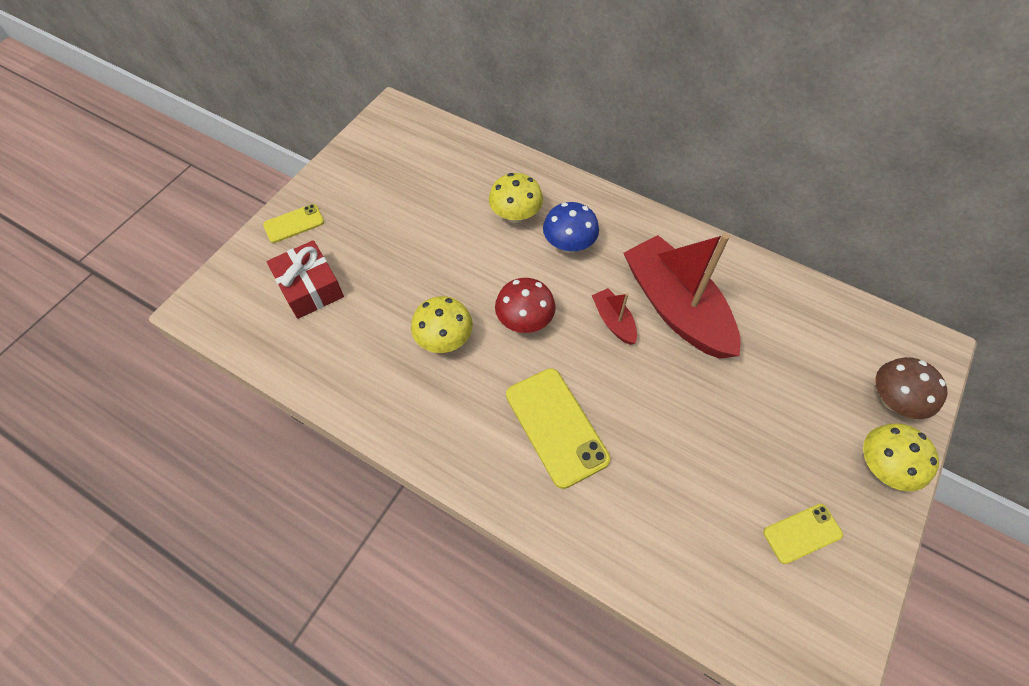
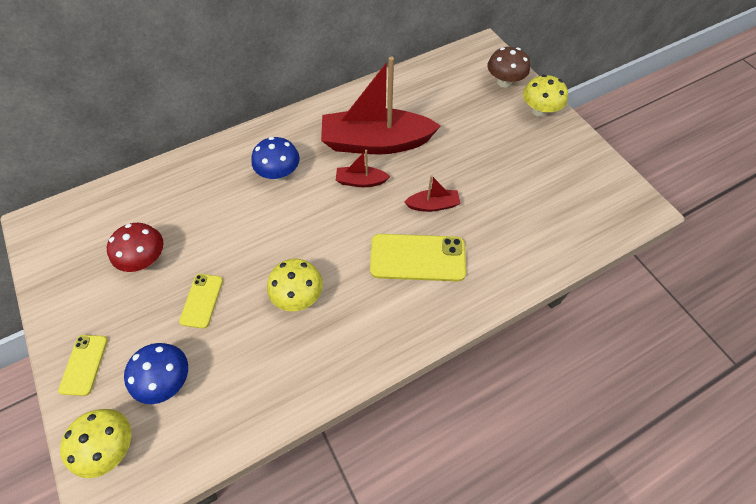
camera: 60 degrees left, 0 degrees up
(310, 287) = (167, 380): red gift -> blue mushroom
(515, 215) = (225, 192): yellow mushroom -> yellow mushroom (112, 446)
(524, 320) = (321, 234): red mushroom -> red mushroom (146, 259)
(635, 409) = (433, 205): none -> red boat
(802, 533) = (558, 169): yellow phone -> yellow phone (201, 300)

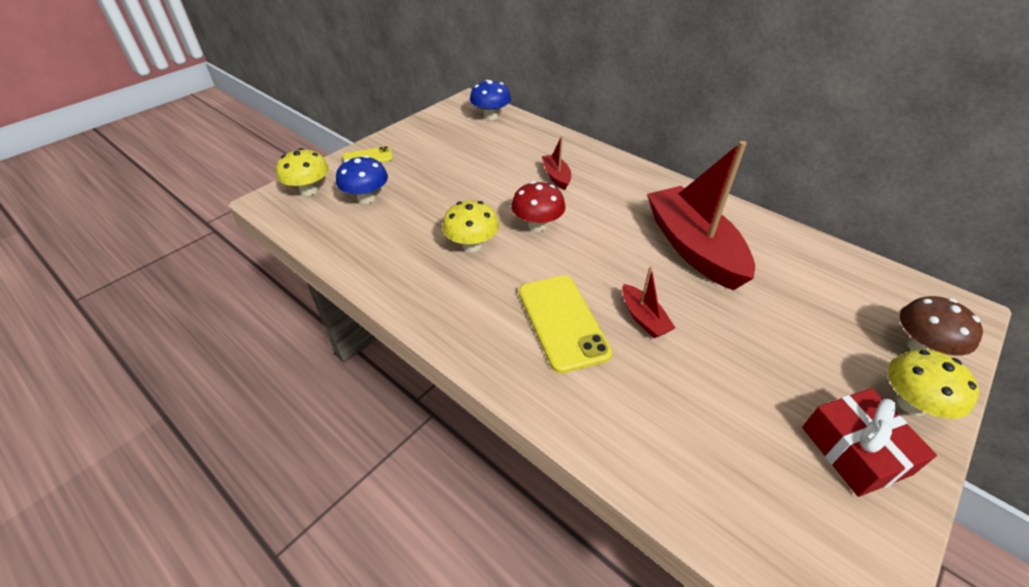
camera: 70 degrees right, 15 degrees down
(146, 259) = (465, 154): red mushroom -> red mushroom (537, 225)
(201, 300) = (442, 192): yellow phone -> none
(279, 173) = (598, 194): blue mushroom -> blue mushroom (491, 116)
(361, 181) = (631, 250): red boat -> red boat (556, 176)
(561, 152) = (855, 450): none -> red gift

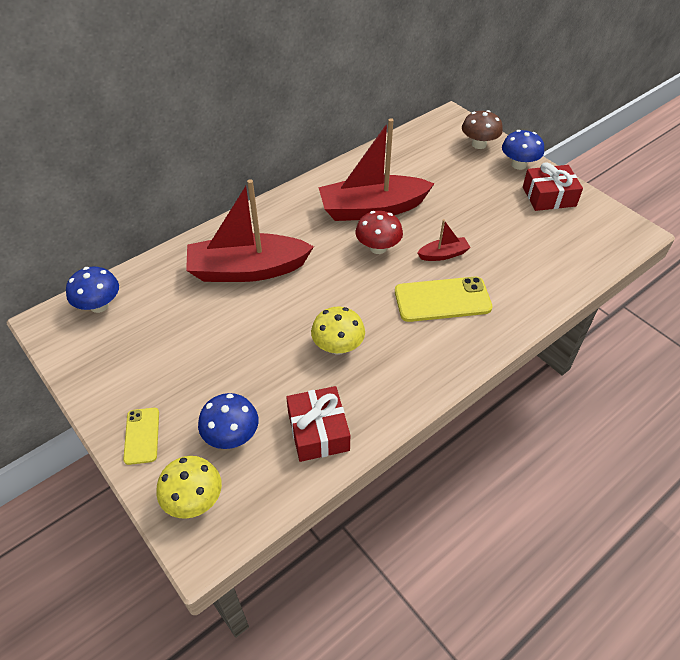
camera: 80 degrees left, 5 degrees up
(370, 244) = (318, 431): none -> red gift
(537, 225) = (320, 296): red mushroom -> red mushroom (378, 248)
(556, 176) = (247, 270): red boat -> red boat, size x2.26
(911, 404) = (518, 165): yellow mushroom -> blue mushroom

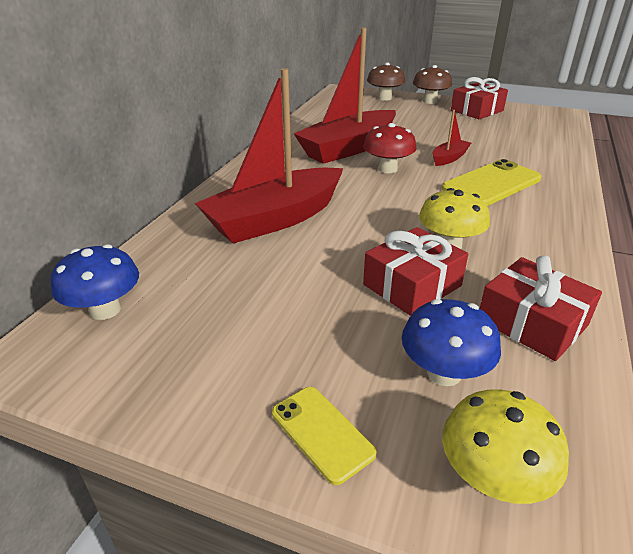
camera: 30 degrees left, 15 degrees down
(278, 368) = (412, 285): none -> red gift
(518, 165) = (430, 101): blue mushroom -> brown mushroom

